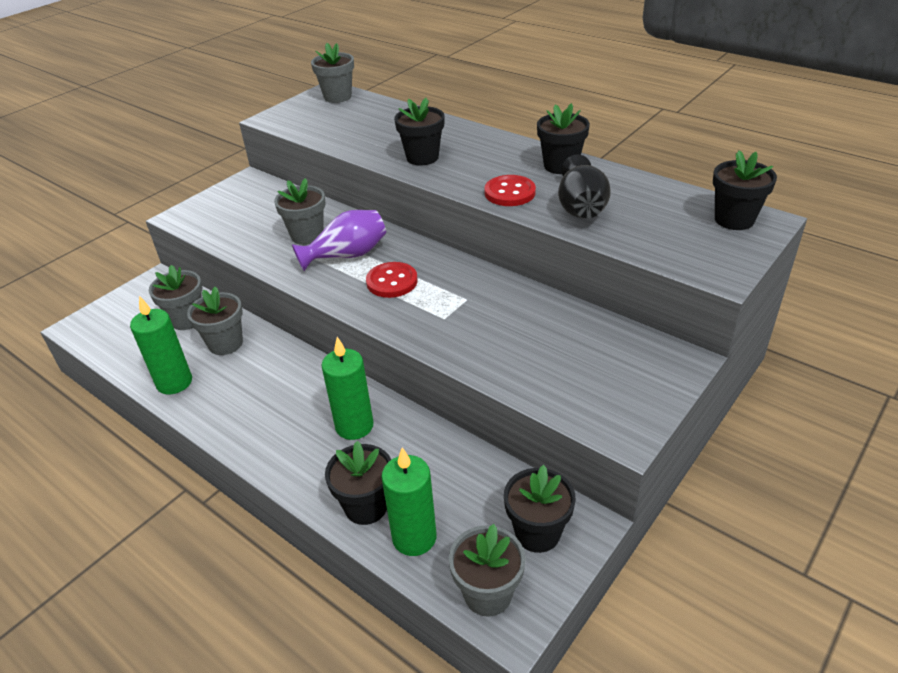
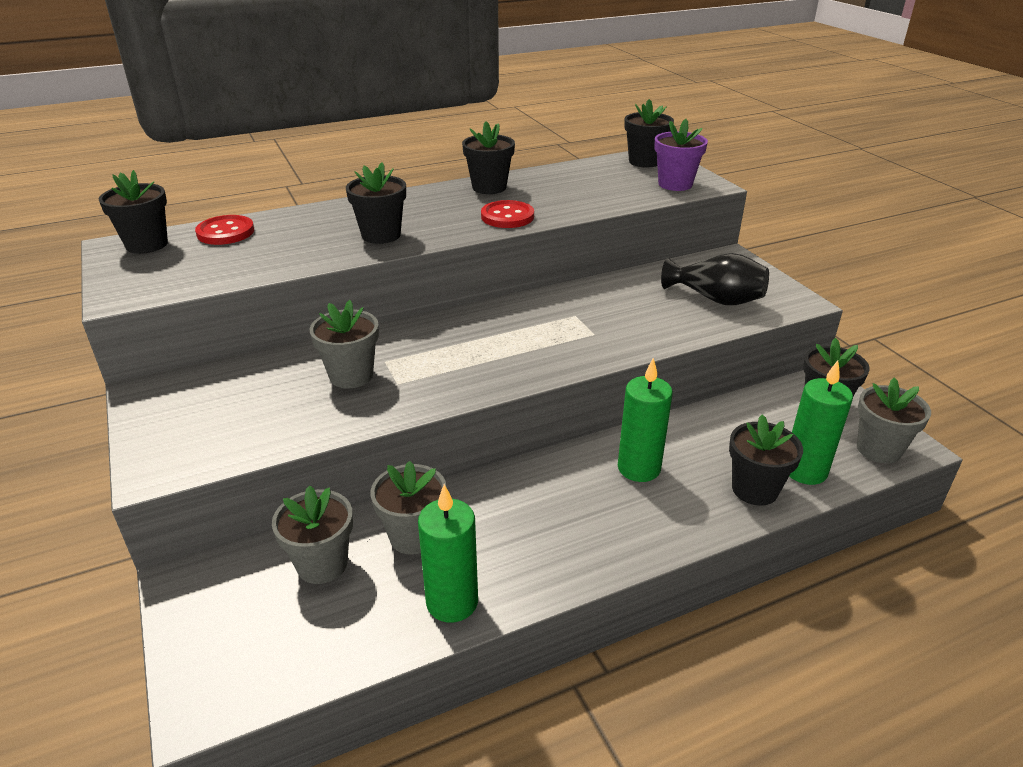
camera: 65 degrees left, 5 degrees down
(337, 97) = (147, 244): grey flower pot -> black flower pot
(347, 255) = (426, 359): purple vase -> none
(392, 281) = (506, 345): red button -> red button (225, 232)
(581, 208) = (568, 199): black vase -> black vase (716, 299)
(694, 253) = (675, 184): none -> purple flower pot

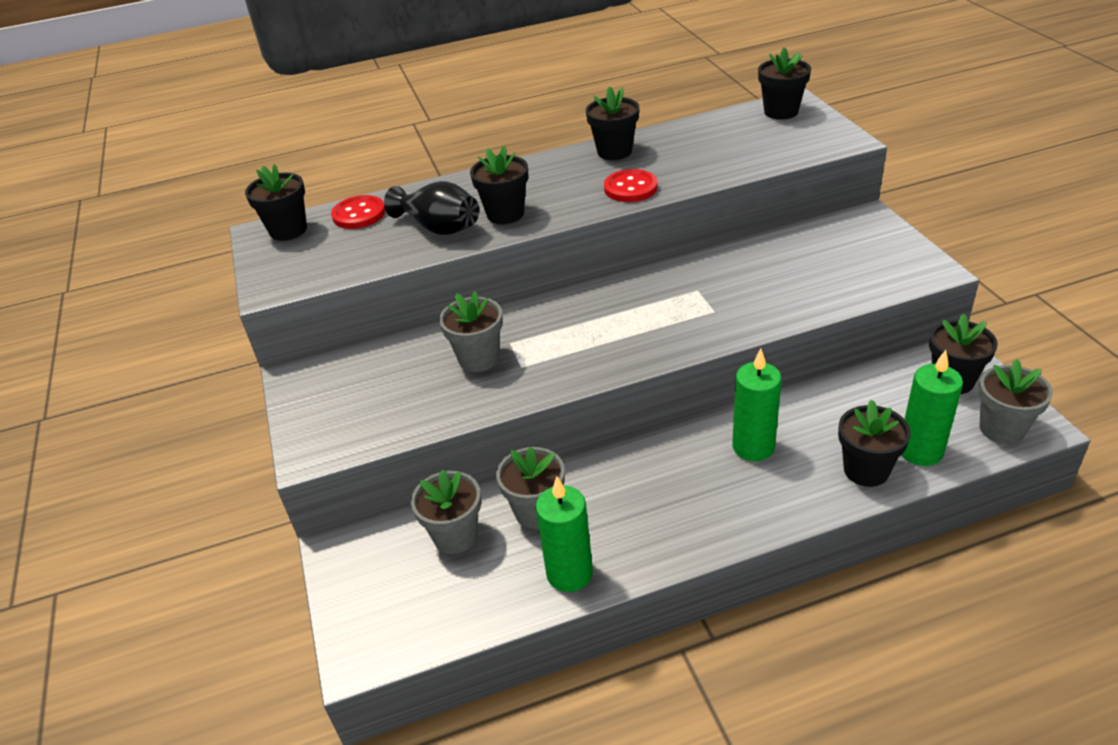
camera: 10 degrees right, 5 degrees up
(675, 184) = (810, 141): purple flower pot -> none
(716, 299) = (844, 269): black vase -> black vase (439, 228)

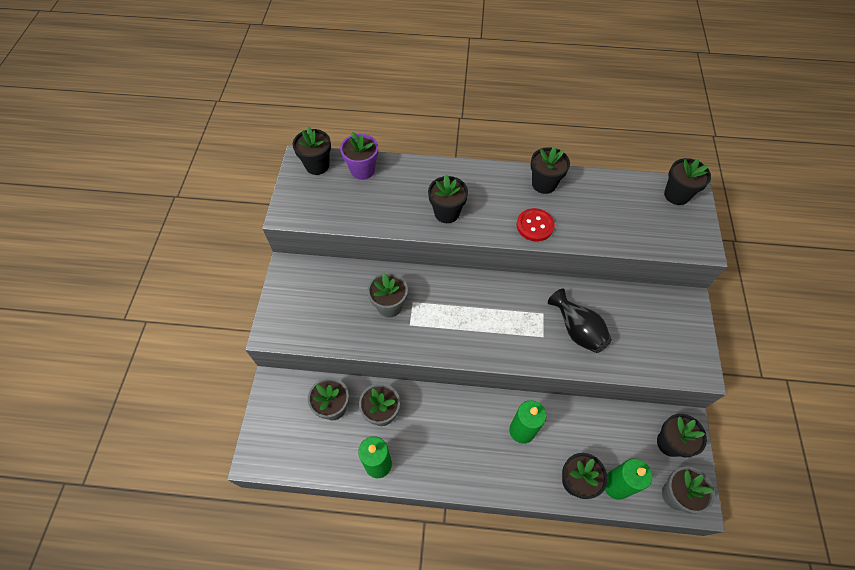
camera: 20 degrees right, 20 degrees up
(359, 214) = (362, 170): red button -> purple flower pot
(439, 228) = (402, 206): black vase -> black vase (577, 330)

